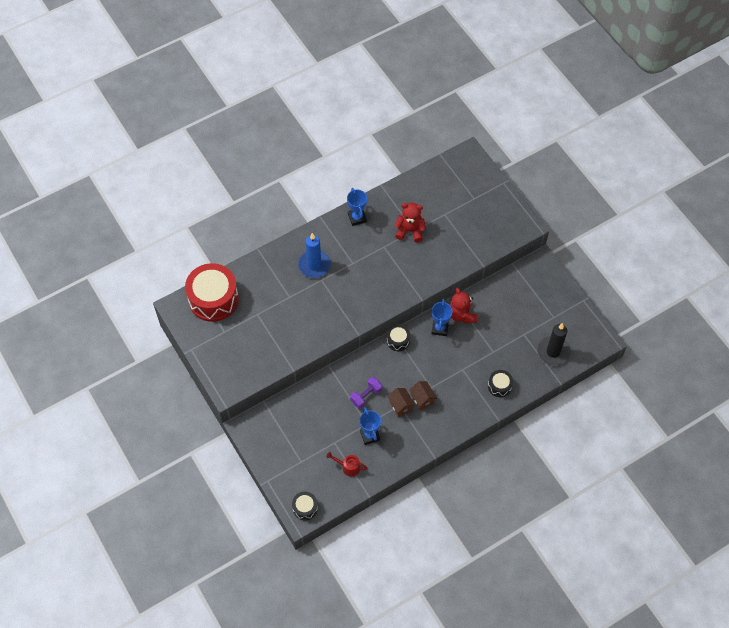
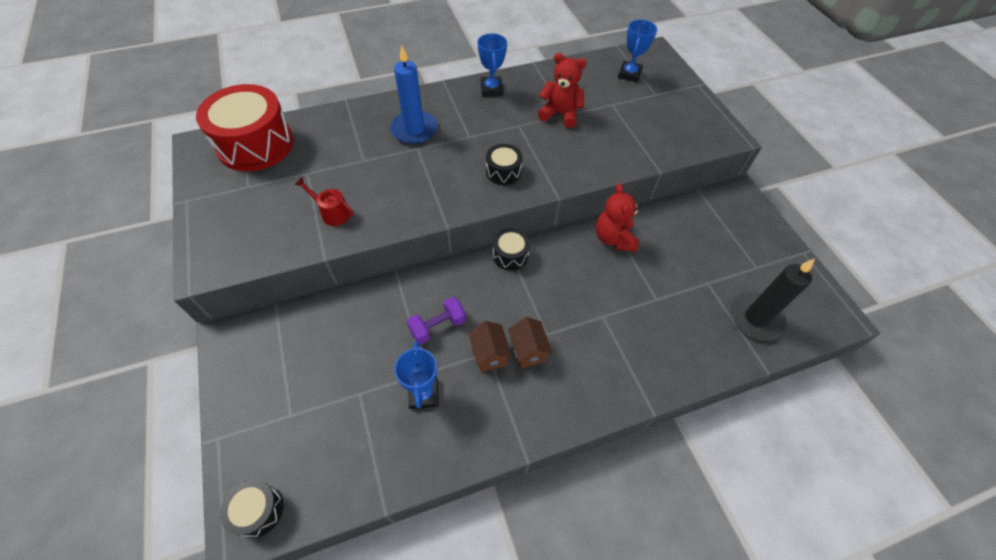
camera: 10 degrees right, 5 degrees down
(348, 467) = (367, 444): red watering can -> red watering can (332, 213)
(440, 328) = (577, 250): blue trophy -> blue trophy (629, 74)
(499, 386) = (661, 355): black drum -> black drum (503, 172)

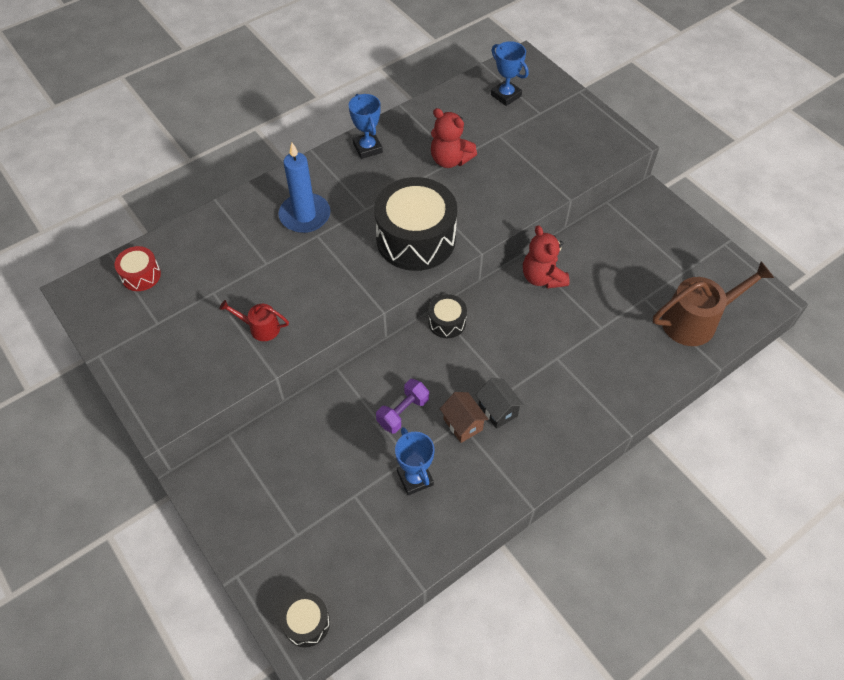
camera: 15 degrees left, 0 degrees up
(255, 144) = (141, 275): red drum -> red drum, size x0.47
(503, 172) = (416, 239): black drum -> black drum, size x2.12
(528, 351) = (498, 410): brown house -> black house
(560, 114) = (450, 160): red teddy bear -> red teddy bear turned 150 degrees counterclockwise
(629, 74) = (506, 95): blue trophy -> blue trophy turned 45 degrees counterclockwise
(755, 318) = (696, 320): black candle -> brown watering can

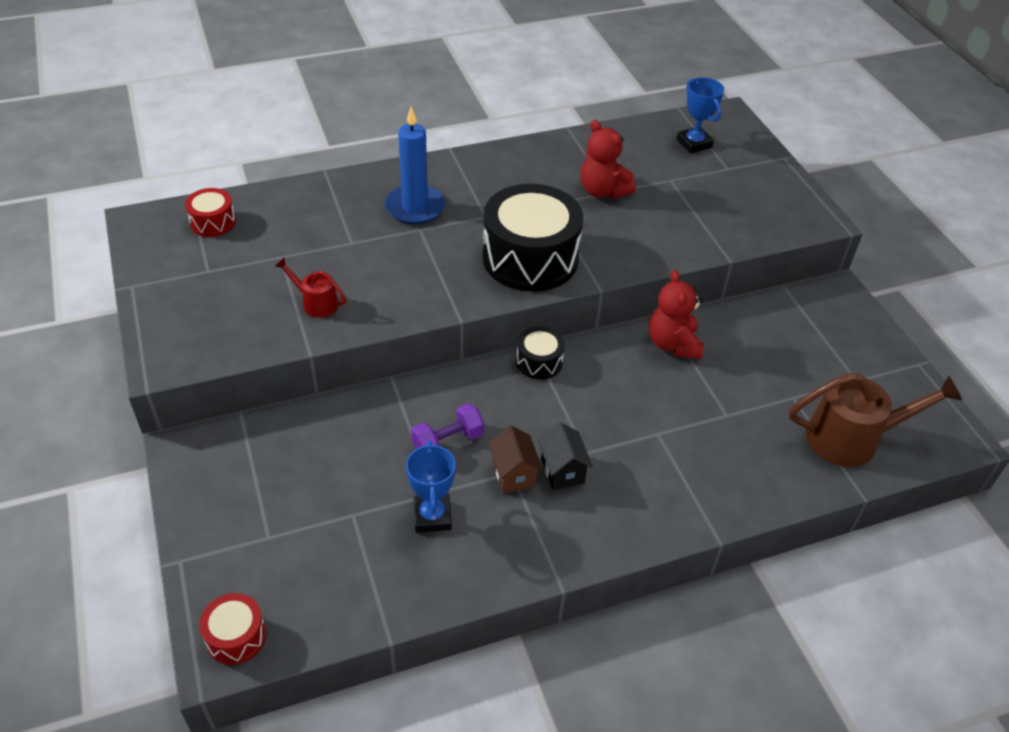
camera: 15 degrees right, 10 degrees down
(306, 623) = (236, 636): black drum -> red drum
(367, 148) = (513, 160): blue trophy -> none

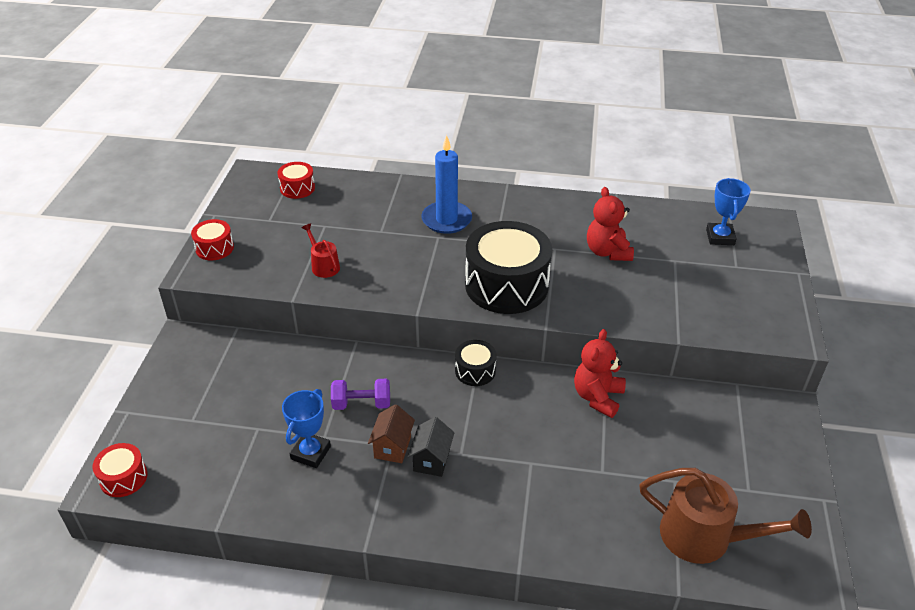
camera: 30 degrees right, 5 degrees down
(165, 326) = (214, 248): none -> red drum

